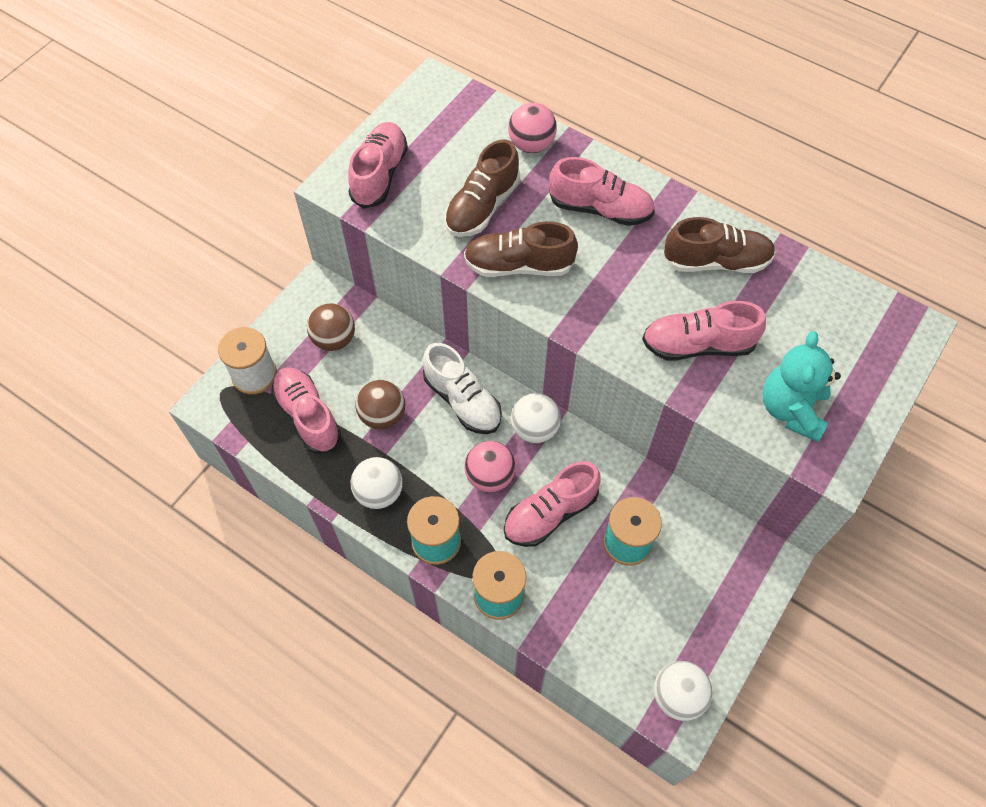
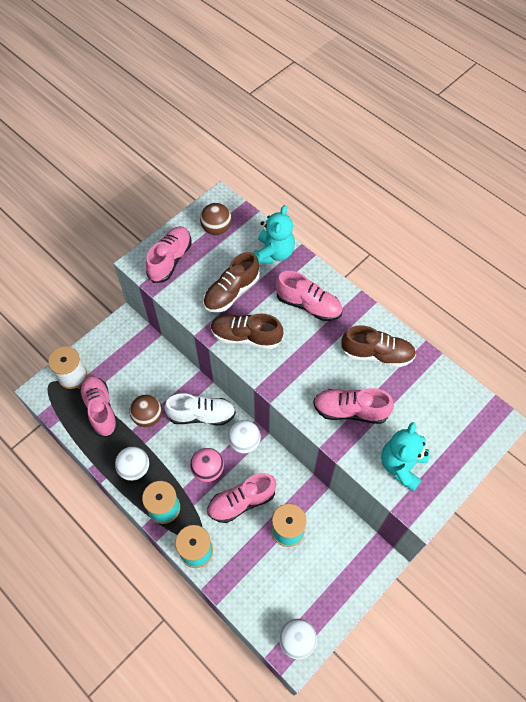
camera: 10 degrees right, 0 degrees up
(334, 339) = (128, 359): brown ball -> brown ball (216, 228)
(462, 401) = (201, 415): white shoe -> white shoe turned 60 degrees counterclockwise
(531, 145) = (273, 253): pink ball -> turquoise teddy bear

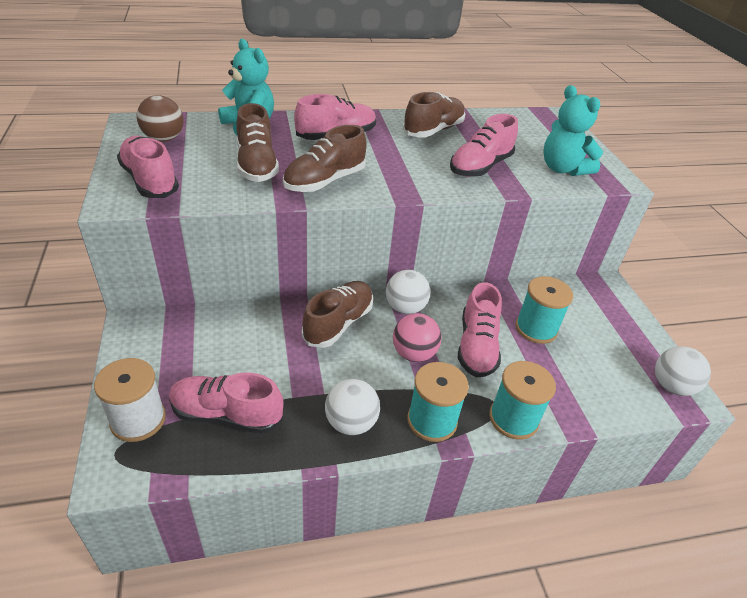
camera: 60 degrees left, 20 degrees down
(148, 417) = (291, 371): brown ball -> none
(201, 415) = (338, 323): white shoe -> brown shoe

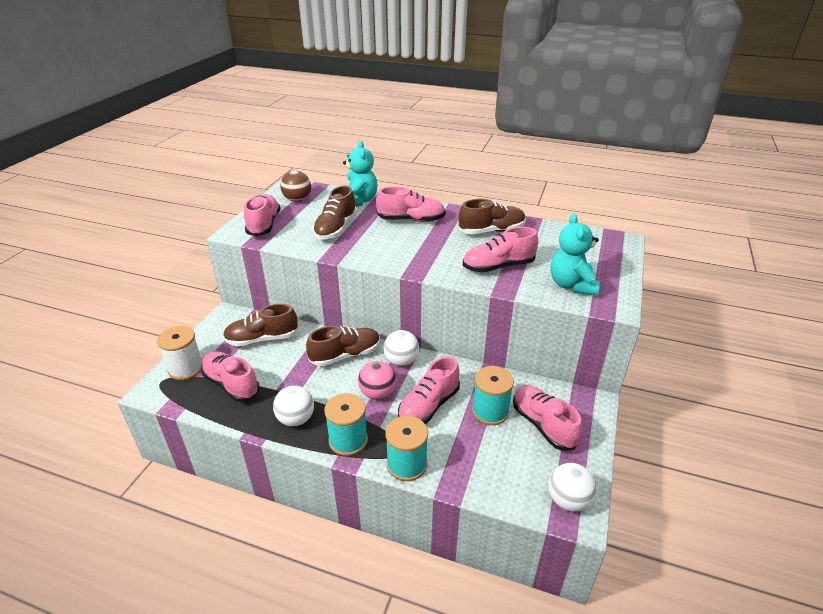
camera: 35 degrees right, 5 degrees down
(324, 181) = (368, 249): brown shoe -> brown shoe (262, 339)
(589, 323) = (543, 425): none -> pink shoe

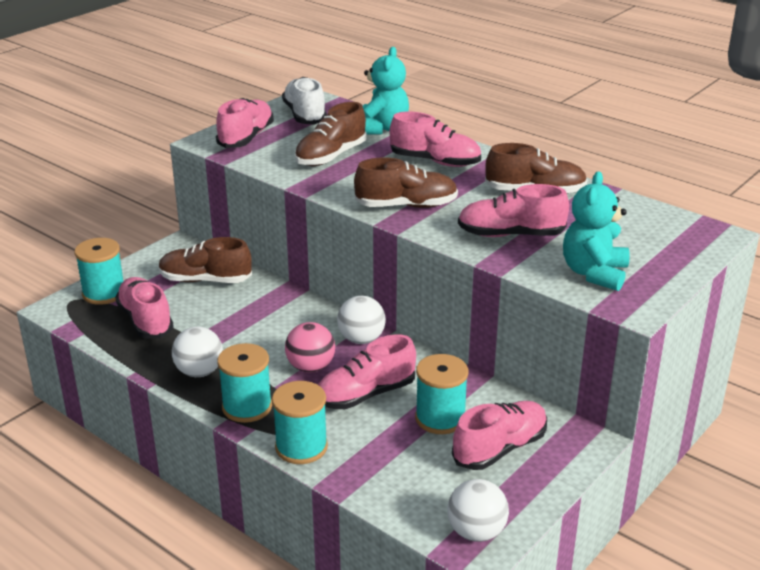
camera: 20 degrees right, 5 degrees down
(186, 368) = (104, 293): white spool -> turquoise spool
(297, 200) = (305, 115): brown ball -> white shoe
(345, 355) = (295, 318): brown shoe -> brown shoe (406, 206)
(543, 425) = (500, 448): pink shoe -> pink shoe turned 60 degrees clockwise

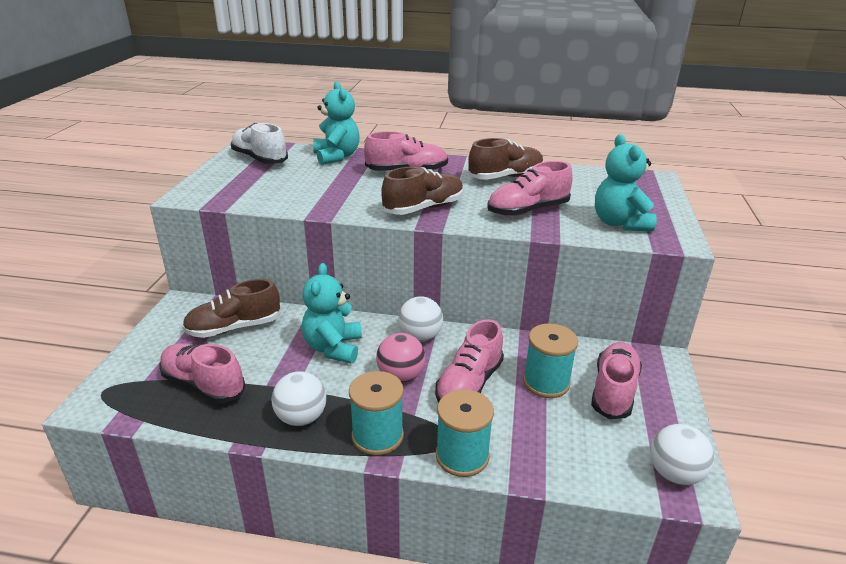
camera: 30 degrees left, 0 degrees up
(104, 293) = (136, 371): turquoise spool -> none
(246, 138) = (224, 186): pink shoe -> none
(274, 324) = (333, 348): none -> turquoise teddy bear
(331, 156) = (317, 185): brown shoe -> none

